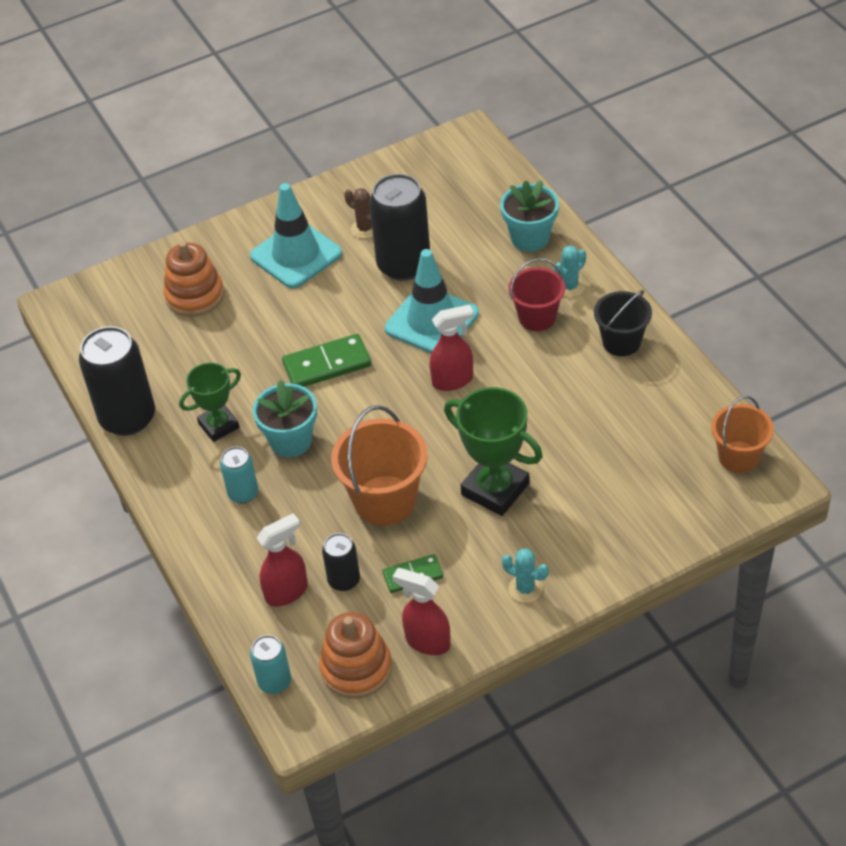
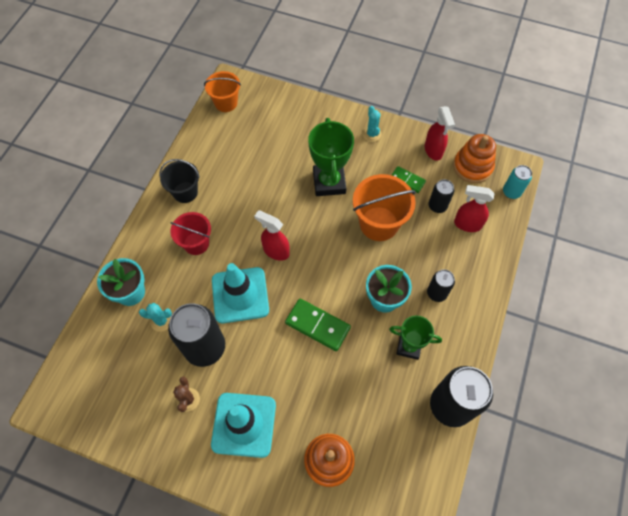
camera: 135 degrees left, 15 degrees up
(243, 493) = (436, 293): turquoise can -> black can
(570, 286) = (159, 243): turquoise cactus -> turquoise cactus (161, 321)

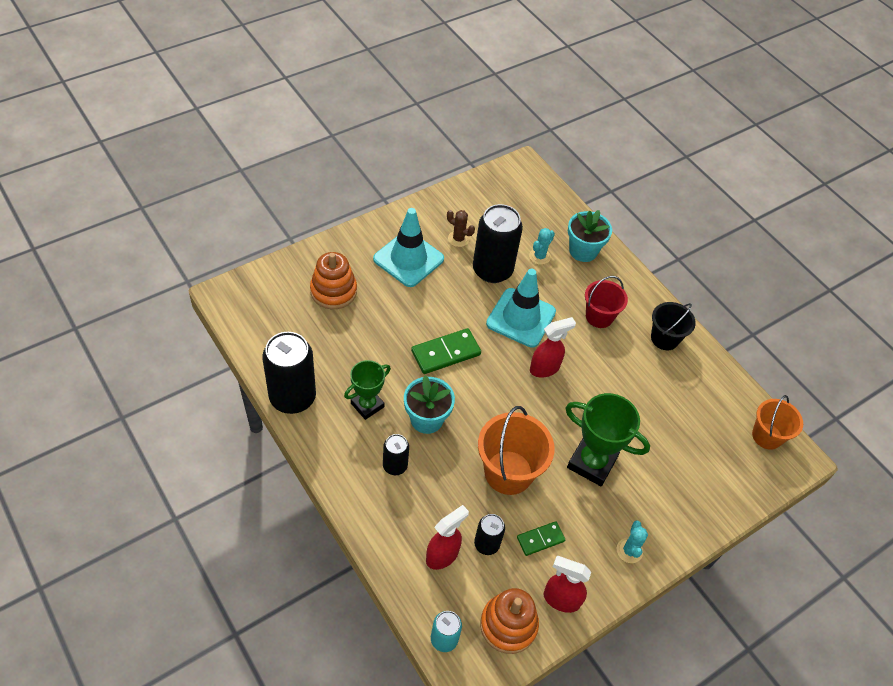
camera: 120 degrees right, 10 degrees down
(372, 134) = (629, 550): turquoise cactus -> turquoise cactus turned 75 degrees clockwise

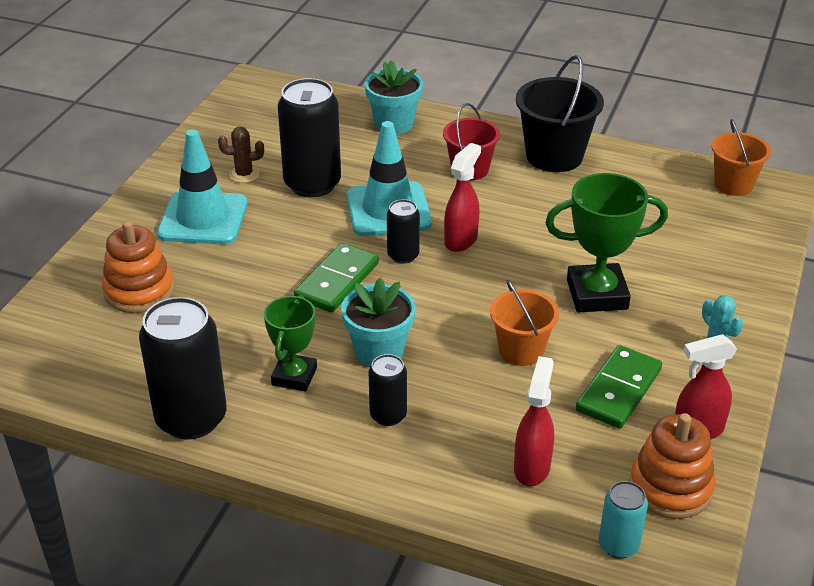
camera: 30 degrees left, 15 degrees down
(486, 544) = (568, 428): black can -> black can (403, 255)
(508, 472) = (521, 350): orange bucket -> orange bucket, size x0.65
(539, 256) = (352, 149): turquoise cactus -> none
(540, 539) = (619, 390): green domino -> green domino, size x1.63
(664, 338) = (554, 156): black bucket -> black bucket, size x1.54

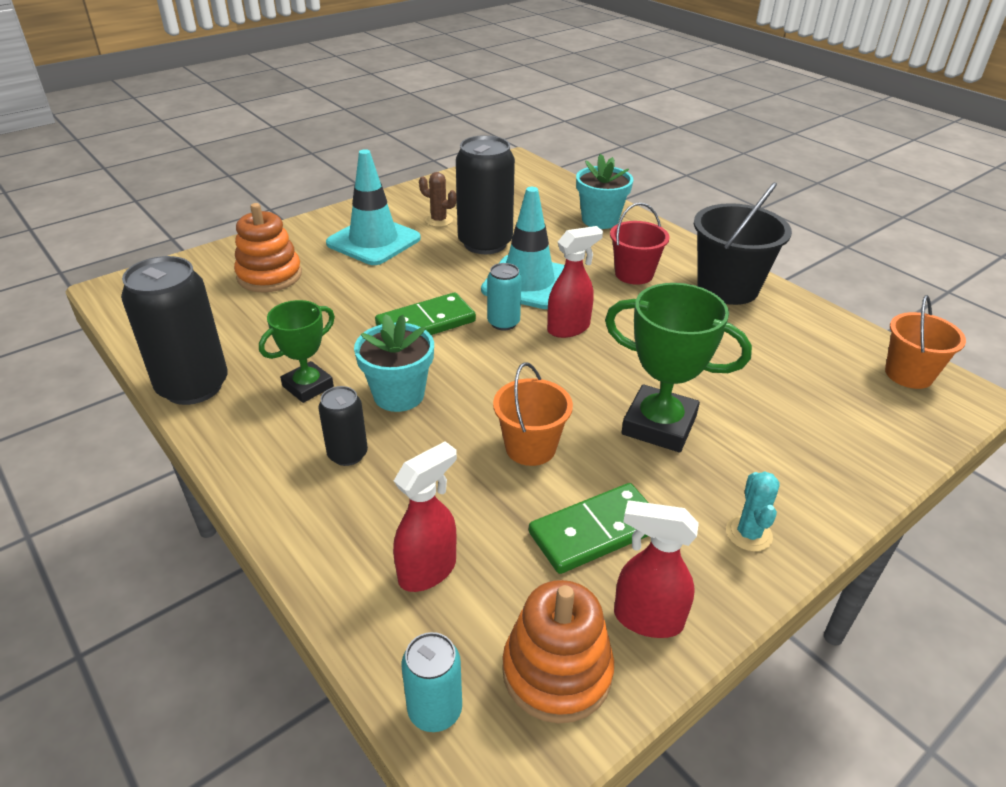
camera: 30 degrees right, 0 degrees up
(403, 255) = (503, 323): black can -> turquoise can

